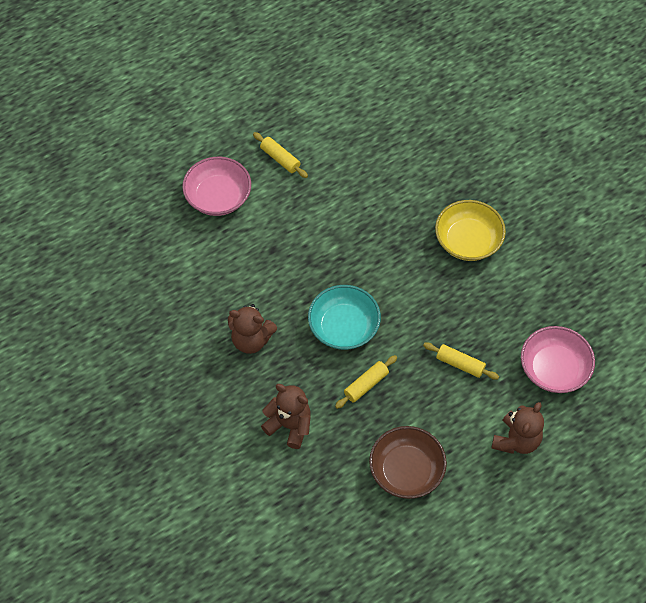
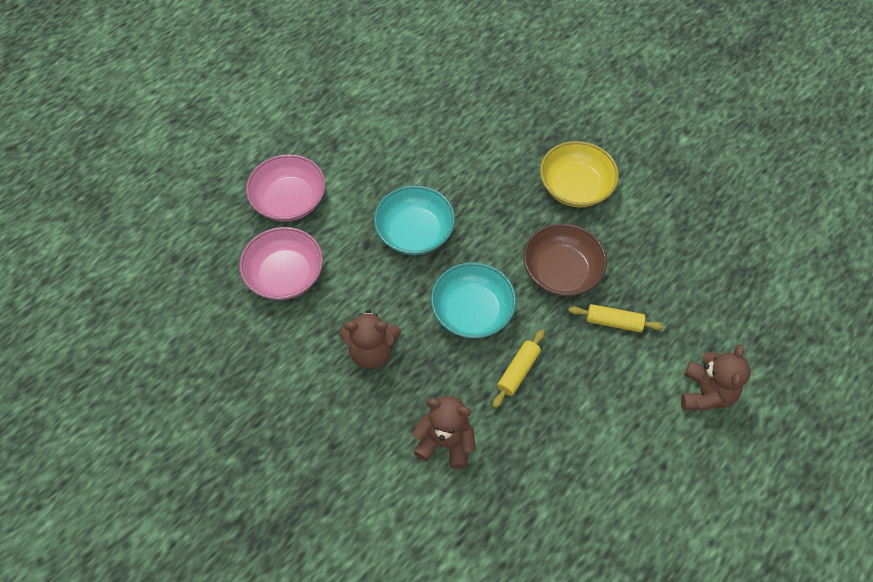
camera: 15 degrees left, 0 degrees up
(280, 159) = (347, 146): yellow rolling pin -> none
(316, 249) = (415, 232): none -> turquoise bowl
(406, 470) = (597, 461): brown bowl -> brown bowl (561, 272)
(554, 369) = (716, 303): pink bowl -> pink bowl (285, 275)

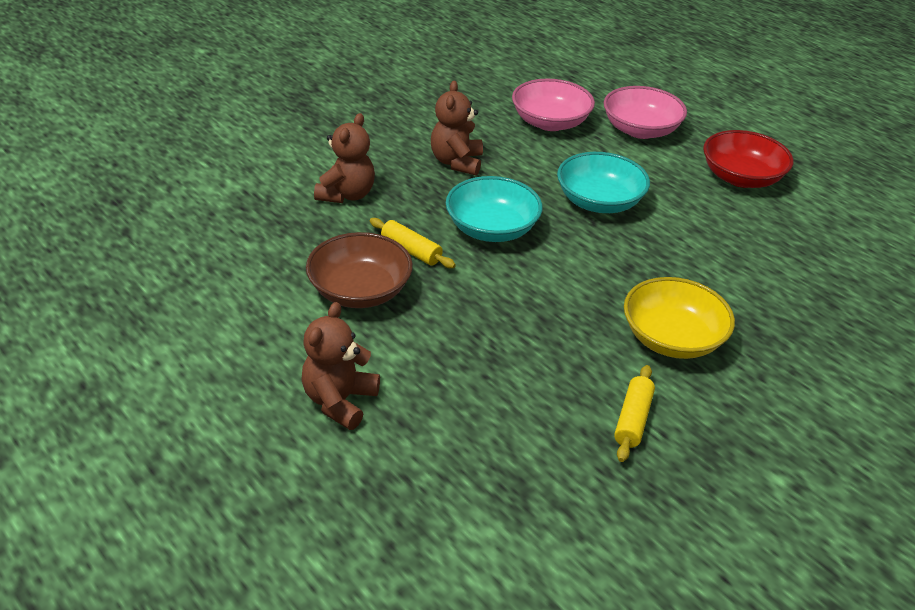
camera: 95 degrees right, 20 degrees down
(358, 131) = (741, 177): none -> red bowl
(561, 272) = (538, 304): brown bowl -> brown bowl (360, 291)
(614, 322) = (459, 336): yellow rolling pin -> yellow rolling pin (633, 419)
(706, 393) = (339, 401): brown teddy bear -> brown teddy bear turned 90 degrees clockwise

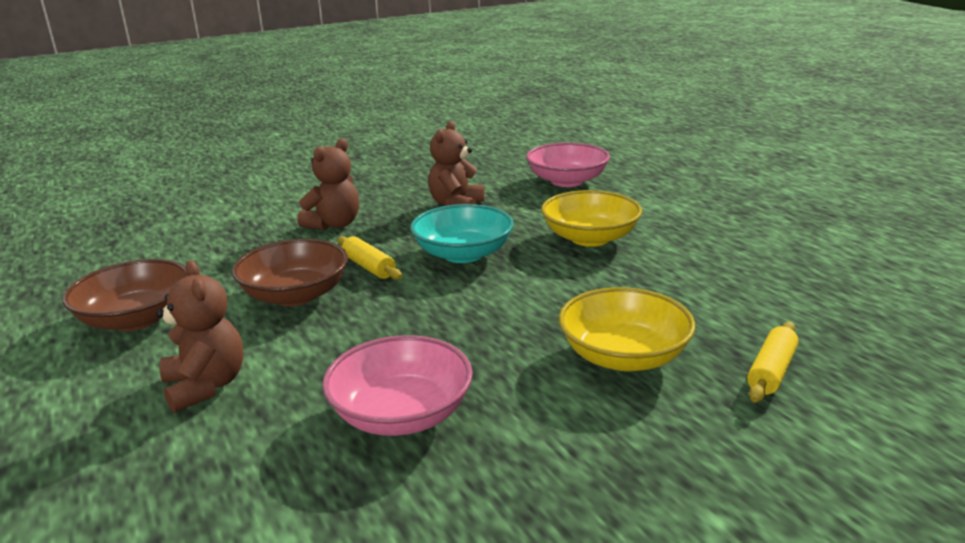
camera: 15 degrees right, 15 degrees down
(223, 331) = (137, 319): none -> brown bowl
(339, 401) = (206, 386): brown teddy bear -> brown teddy bear turned 120 degrees clockwise
(599, 202) = (590, 238): turquoise bowl -> yellow bowl
(633, 419) = (538, 433): yellow rolling pin -> yellow rolling pin (771, 371)
(640, 130) = (659, 188): pink bowl -> pink bowl (401, 414)
(741, 177) = (759, 225): red bowl -> none

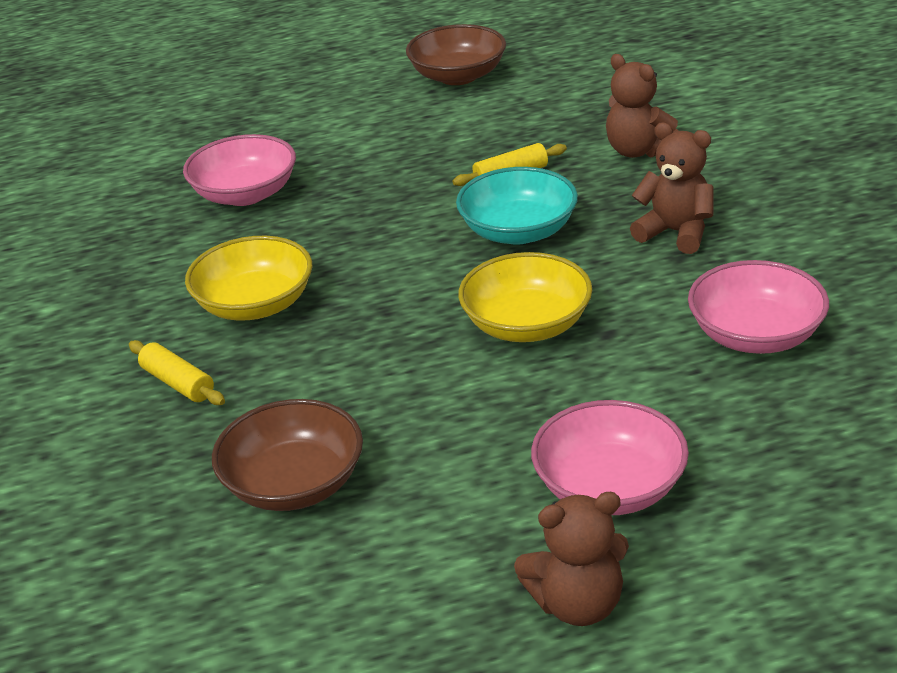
camera: 105 degrees right, 10 degrees up
(206, 386) = (334, 116): brown teddy bear -> brown teddy bear (577, 604)
(295, 295) = (465, 140): brown bowl -> brown bowl (294, 484)
(733, 203) = (609, 487): none -> pink bowl

